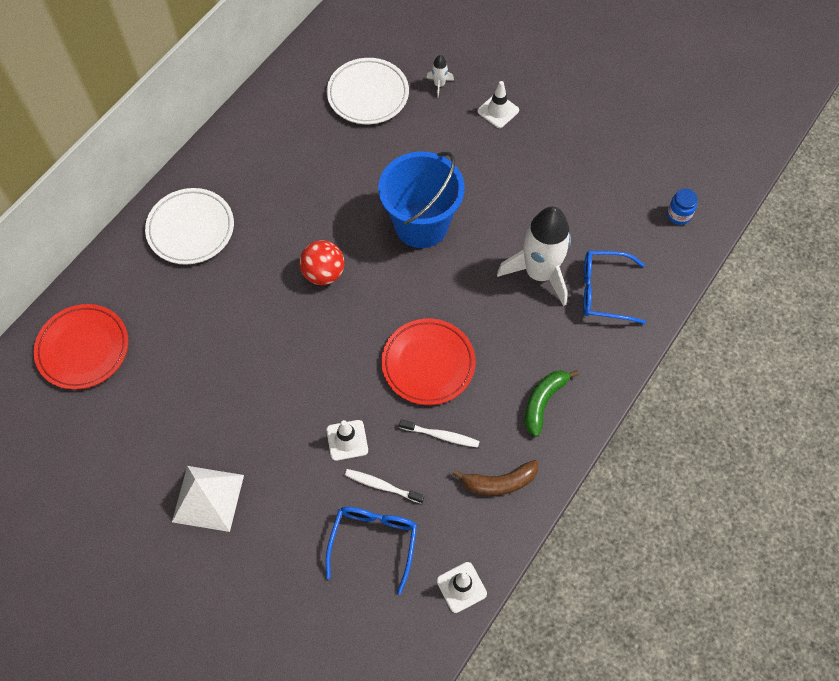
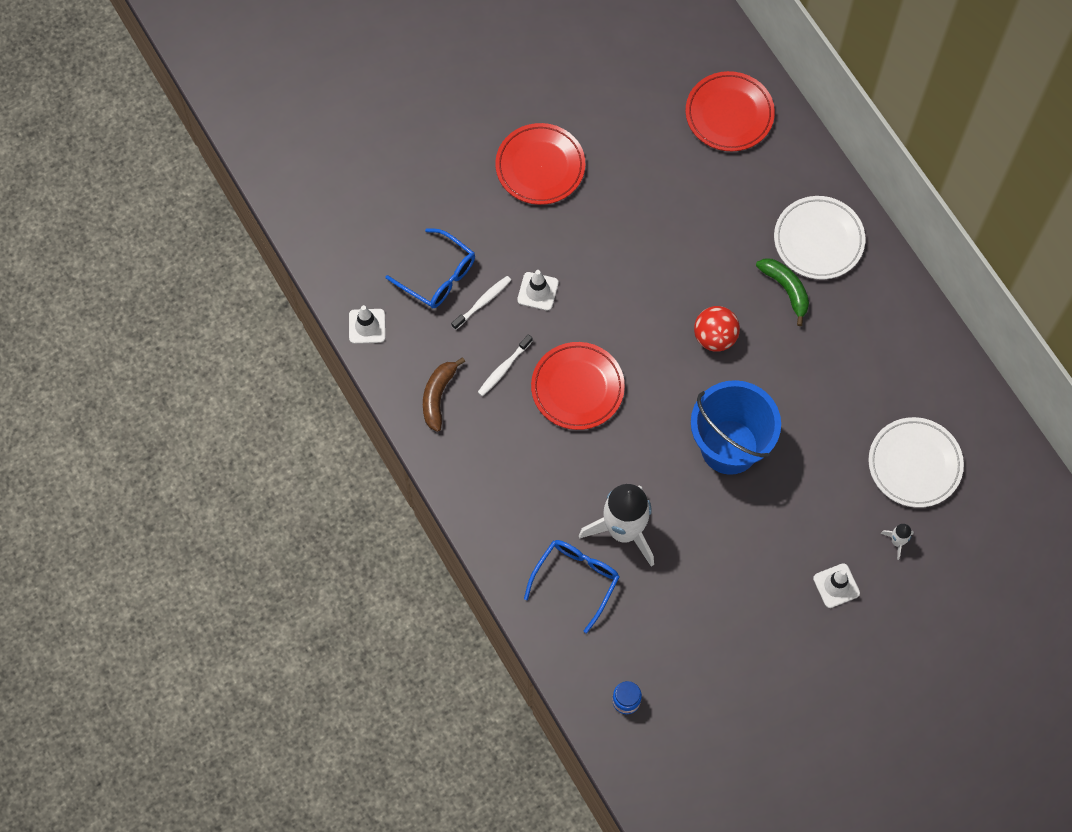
camera: 115 degrees right, 5 degrees up
(208, 498) = (540, 166): white pyramid -> red plate
(543, 402) = (492, 468): green banana -> green banana (786, 289)

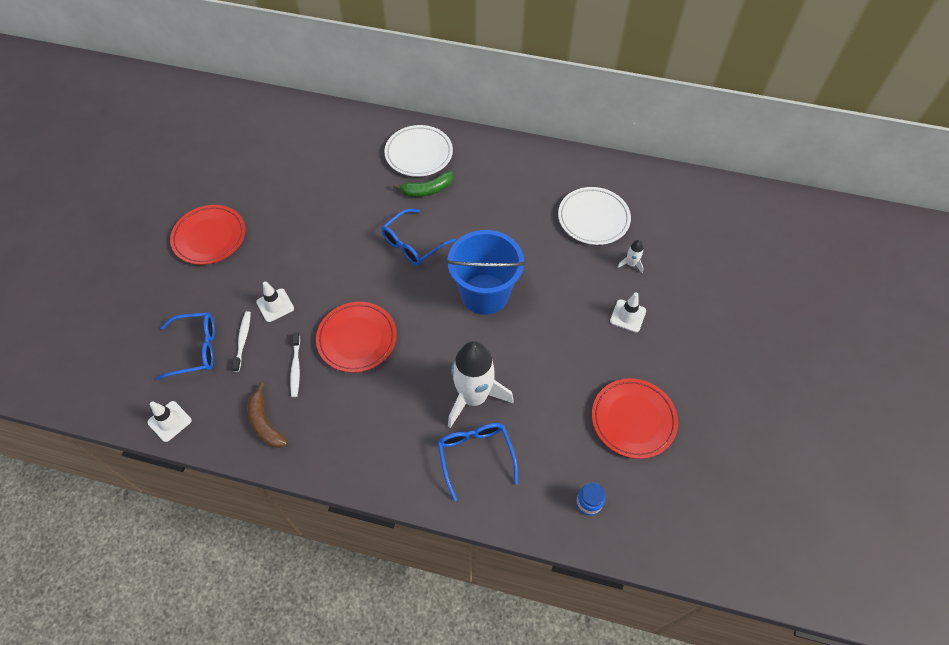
camera: 45 degrees left, 10 degrees down
(715, 337) = (413, 244): red ball -> blue glasses
(729, 114) = (303, 132): red plate -> red plate (633, 420)
(786, 289) = (427, 190): green banana -> green banana turned 150 degrees clockwise

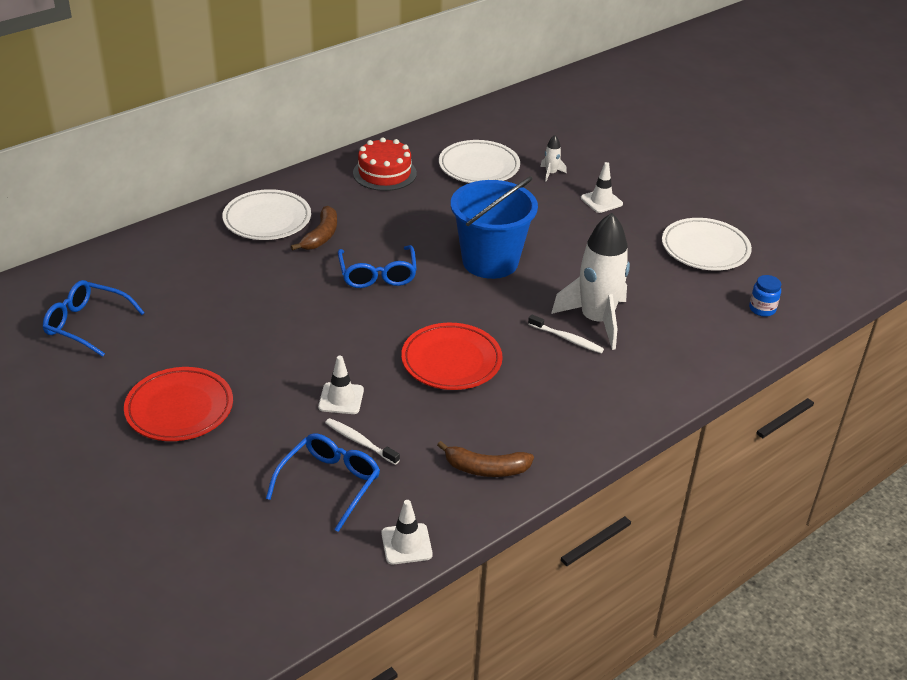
camera: 55 degrees left, 20 degrees down
(296, 367) = (440, 418): white toothbrush -> white toothbrush (567, 339)
(427, 190) = (321, 236): green banana -> brown banana
(475, 456) = (659, 348): blue glasses -> blue glasses (87, 324)
(530, 175) = (384, 173): none -> red cake
(633, 420) = (705, 249): red plate -> white plate

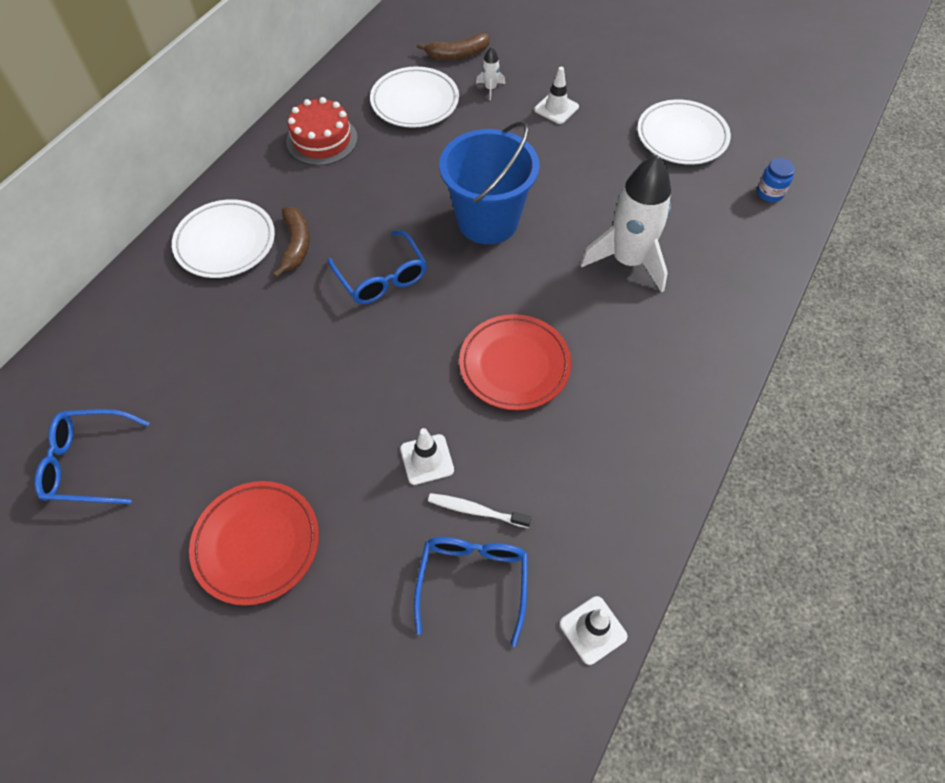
camera: 20 degrees left, 20 degrees up
(486, 468) = (620, 494): brown banana -> brown banana (457, 54)
(567, 339) = (612, 294): white toothbrush -> none

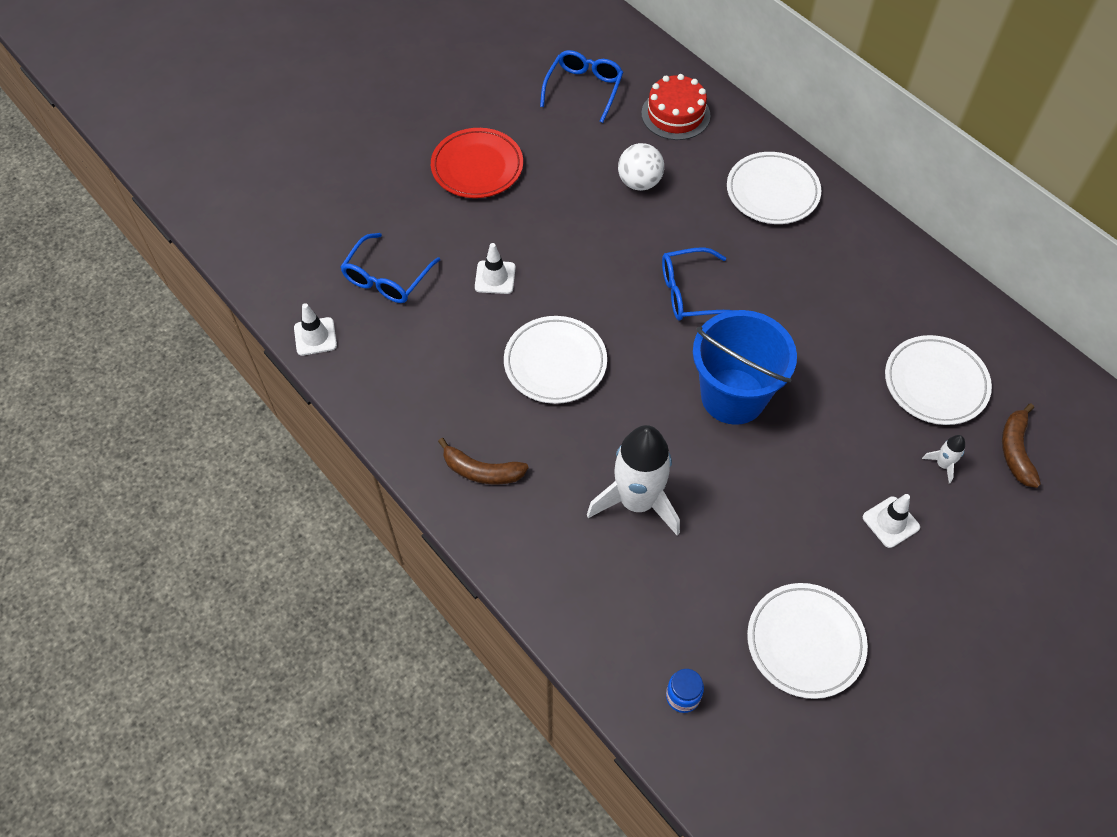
camera: 110 degrees right, 0 degrees up
(240, 359) = (639, 182): none -> white ball
(295, 245) = (752, 239): brown banana -> brown banana (481, 471)
(322, 140) = (892, 287): red cake -> red cake (675, 114)
(473, 581) = (387, 278): blue glasses -> blue glasses turned 90 degrees clockwise
(476, 510) = (438, 296): white toothbrush -> none
(514, 365) = (555, 363): red plate -> white plate

